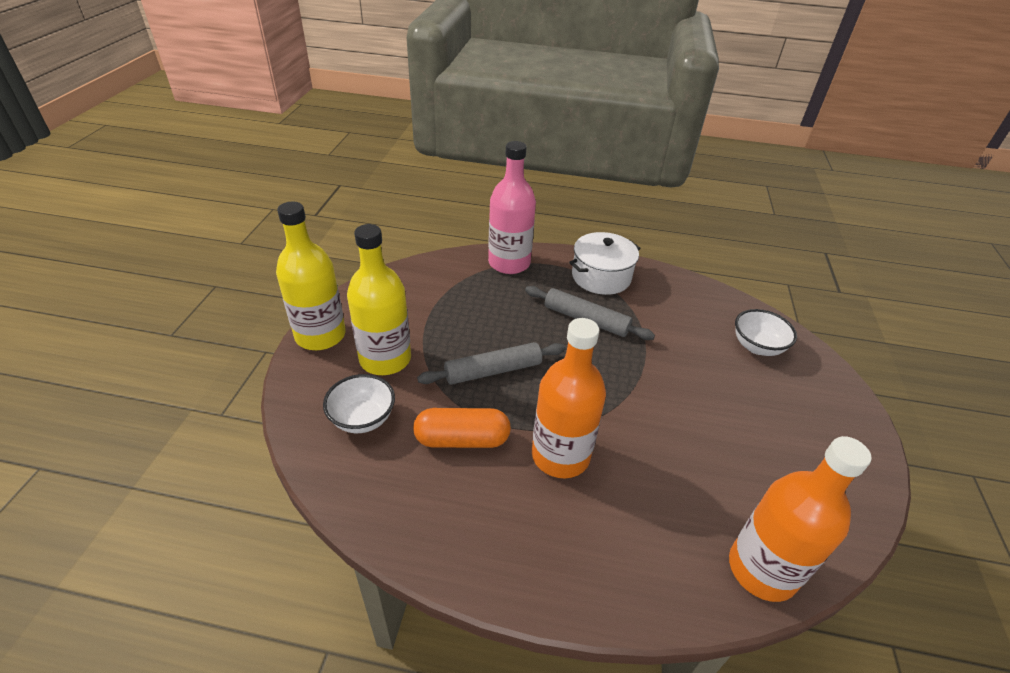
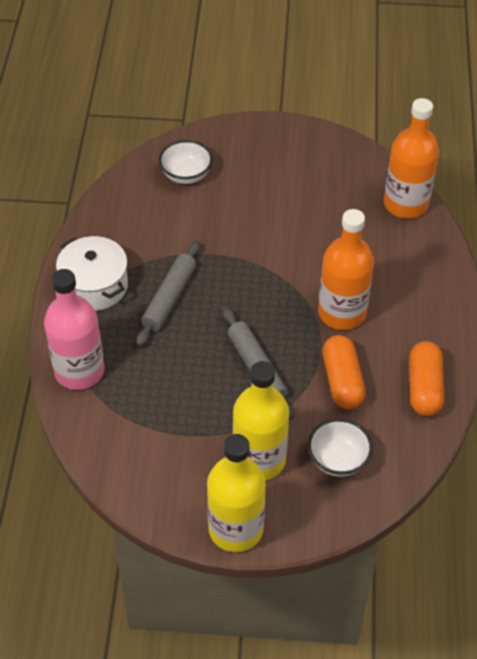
camera: 95 degrees left, 10 degrees up
(434, 523) = (424, 387): none -> orange capsule

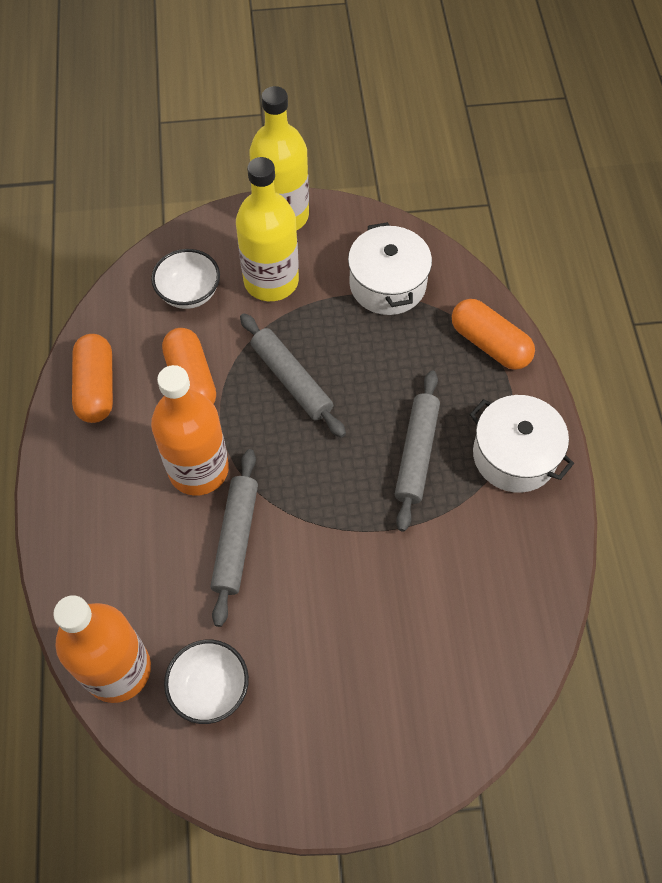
camera: 170 degrees right, 10 degrees up
(79, 371) = (489, 344): pink bottle -> orange capsule
(151, 439) = (387, 284): none -> white pot
(186, 175) = (452, 667): white bowl -> white bowl (210, 688)
(318, 263) = (235, 539): none -> grey rolling pin

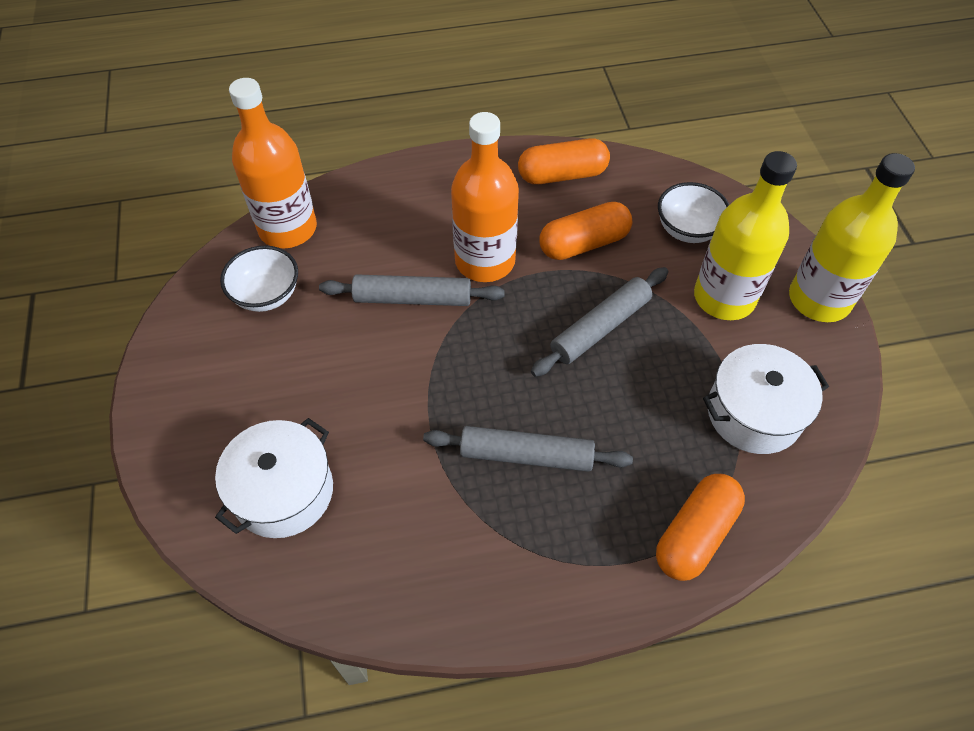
camera: 85 degrees right, 5 degrees down
(514, 455) = (537, 566): white pot -> white pot (283, 491)

